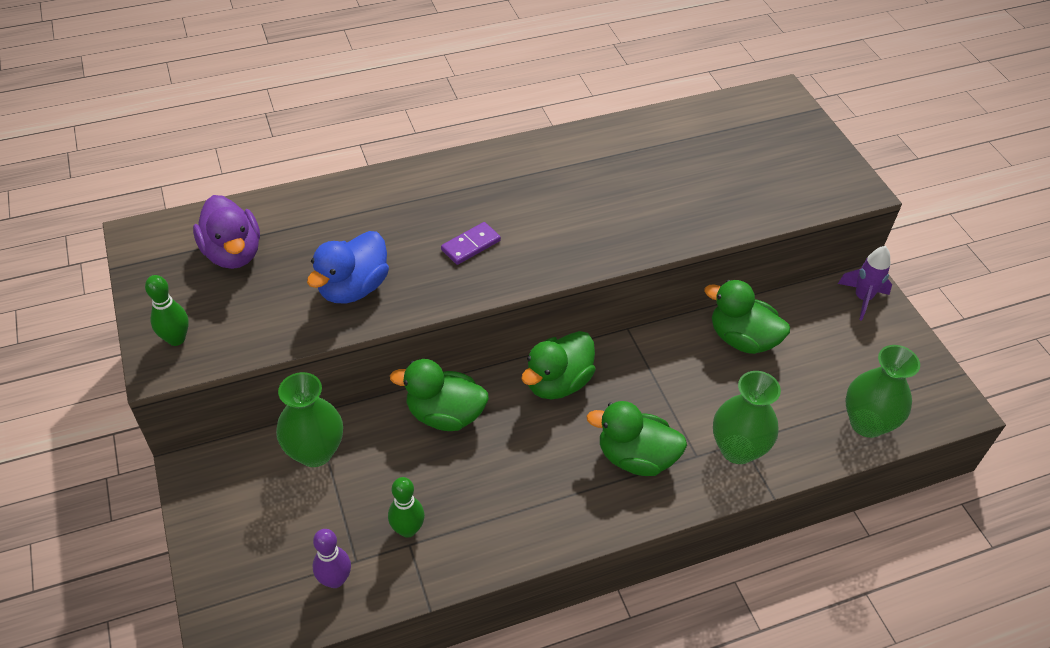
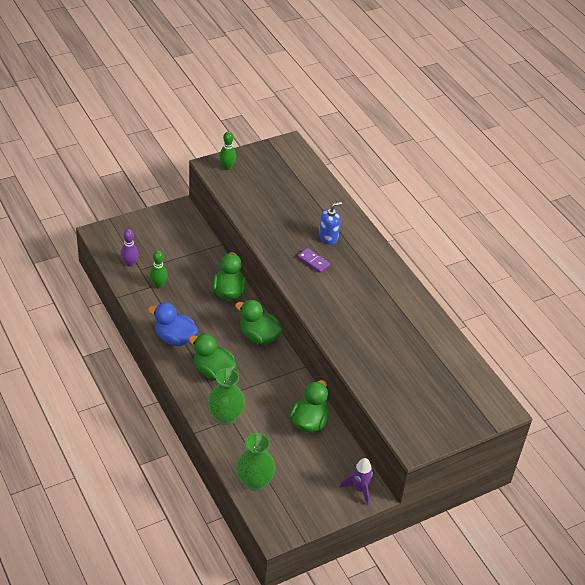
camera: 80 degrees right, 5 degrees down
(233, 253) = (286, 176): purple duck -> none
(315, 452) = (198, 247): green vase -> none
(353, 288) = (272, 220): blue duck -> blue duck (175, 338)
(413, 218) = (328, 237): none -> blue soap dispenser
(635, 457) = (213, 371): green duck -> green duck turned 60 degrees counterclockwise

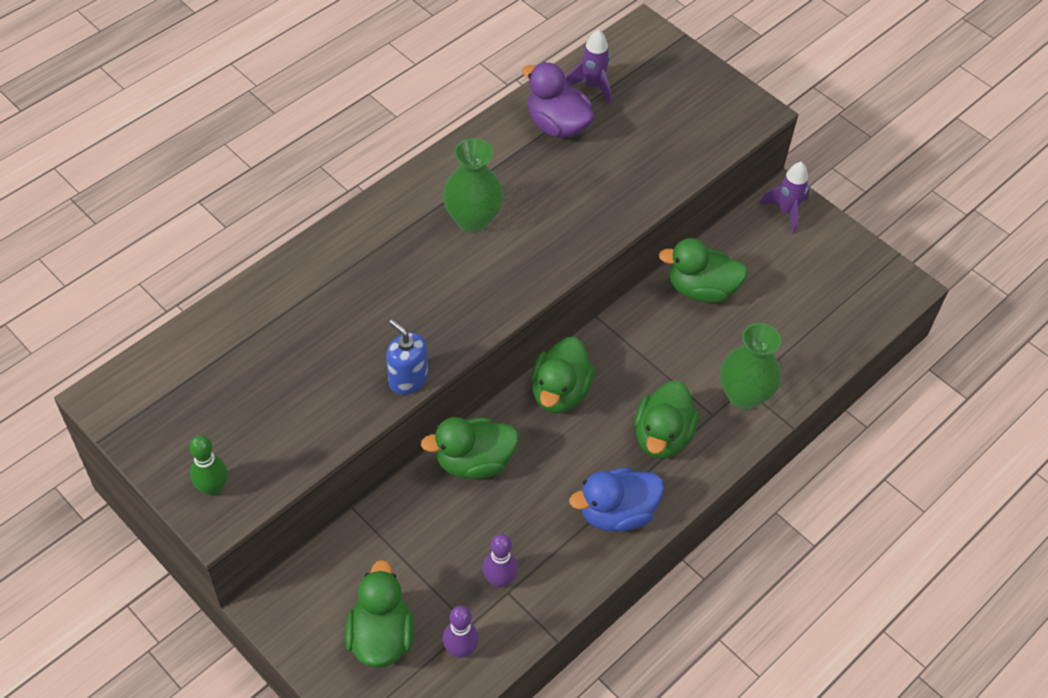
camera: 105 degrees left, 10 degrees up
(149, 239) = (381, 636): none -> green duck
(158, 285) = (499, 580): green bowling pin -> purple bowling pin
(175, 338) = (616, 513): blue duck -> blue duck turned 60 degrees clockwise
(254, 482) = (839, 330): green vase -> green vase (473, 220)
(313, 261) = (437, 291): purple domino -> none
(328, 237) = (367, 282): blue soap dispenser -> blue soap dispenser (408, 379)
(424, 341) = (557, 125): none -> purple duck
(455, 367) = (592, 86): none -> purple rocket

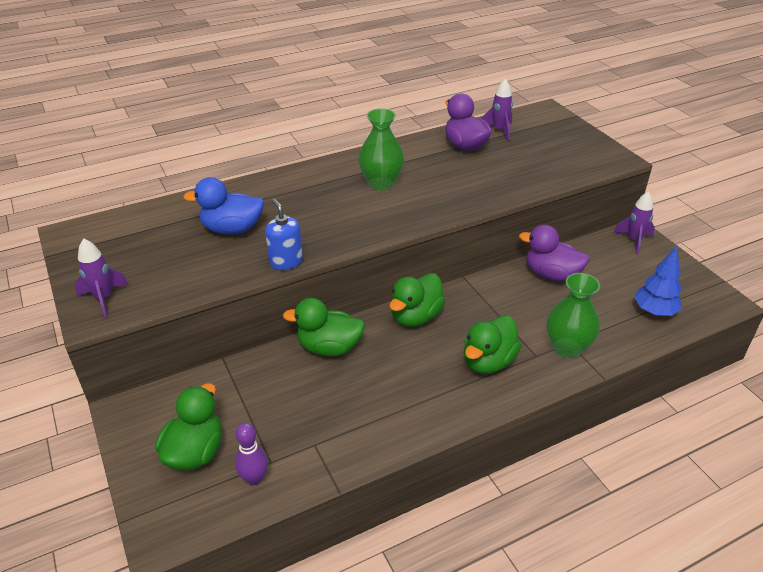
camera: 20 degrees right, 15 degrees down
(213, 488) = (104, 298): green bowling pin -> purple rocket
(499, 580) = (311, 433): purple bowling pin -> none
(616, 513) = (430, 407): blue duck -> blue duck (232, 229)
(701, 289) = (551, 274): green duck -> purple duck
(829, 319) = (654, 311): none -> blue tree

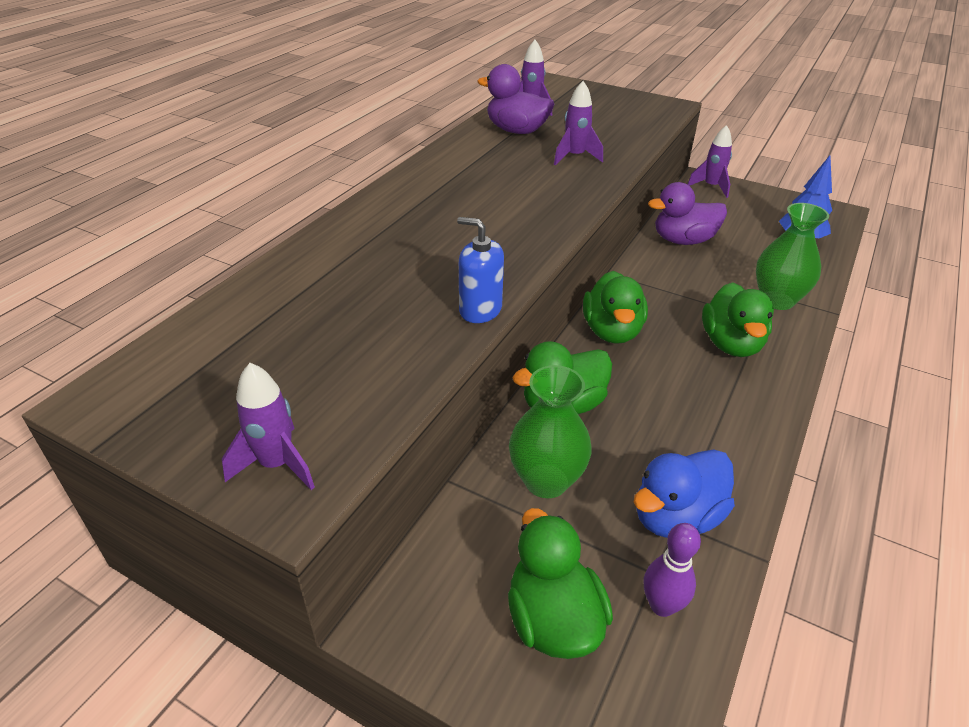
camera: 35 degrees left, 0 degrees up
(232, 229) = (359, 299): blue duck -> blue duck (675, 517)
(381, 183) = (478, 191): green vase -> green vase (546, 481)
(480, 180) = (575, 157): none -> purple rocket

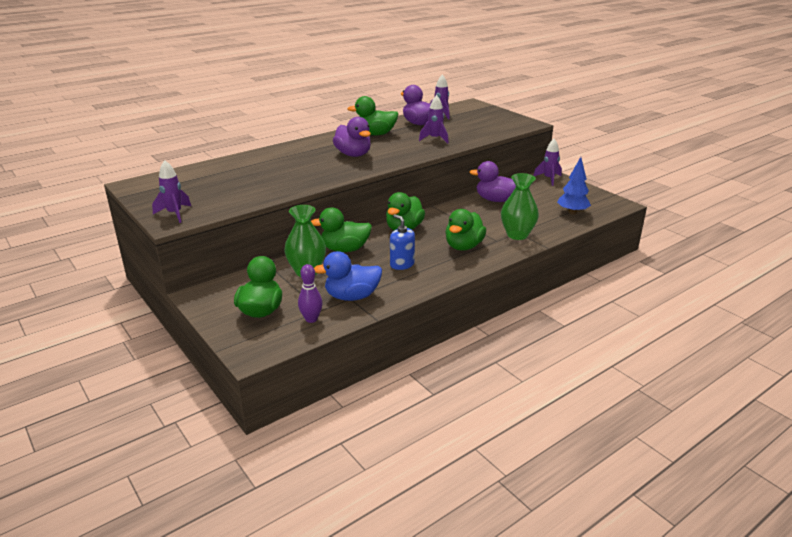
camera: 25 degrees right, 10 degrees down
(472, 164) = (375, 134): none -> green duck
(480, 310) = (307, 186): blue soap dispenser -> blue soap dispenser (402, 264)
(483, 215) = (353, 154): none -> purple duck

